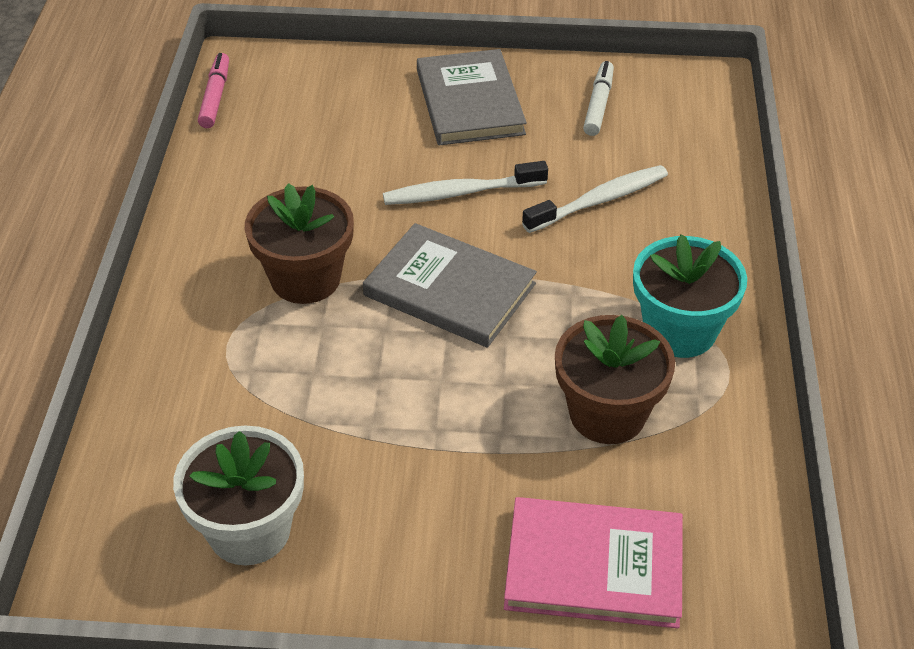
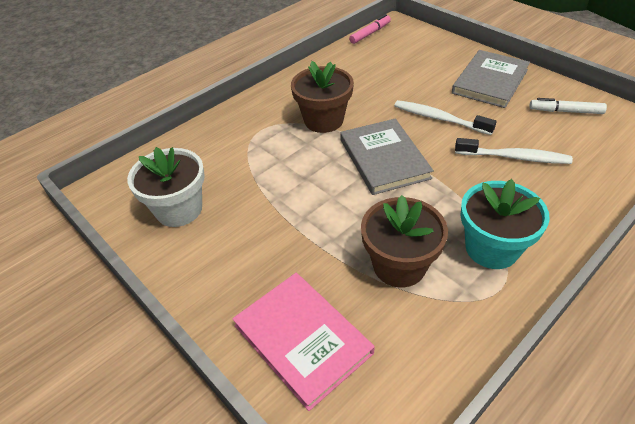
camera: 45 degrees right, 0 degrees up
(598, 104) = (565, 111): white marker -> white marker turned 135 degrees counterclockwise

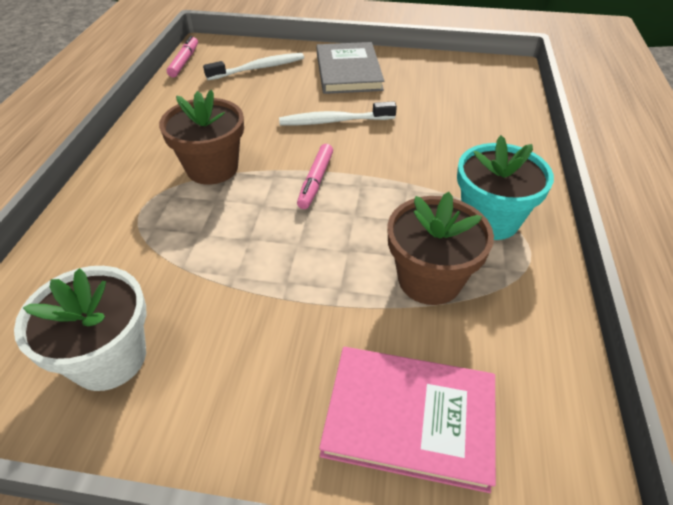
camera: 40 degrees left, 0 degrees up
(384, 158) = (316, 181): grey book -> pink marker
(514, 157) = (431, 130): white toothbrush -> white toothbrush (259, 68)
(565, 111) = (434, 76): white marker -> none

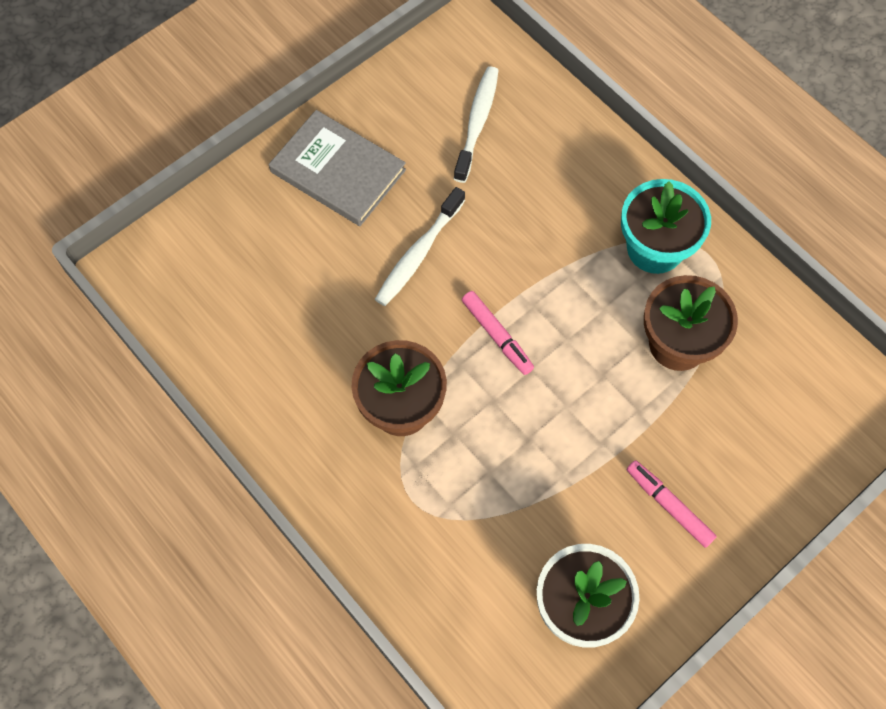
camera: 50 degrees left, 20 degrees up
(184, 62) = (153, 314): pink marker -> pink marker (668, 506)
(259, 68) = (246, 249): white toothbrush -> white toothbrush (477, 122)
(409, 418) = (773, 449): pink book -> none

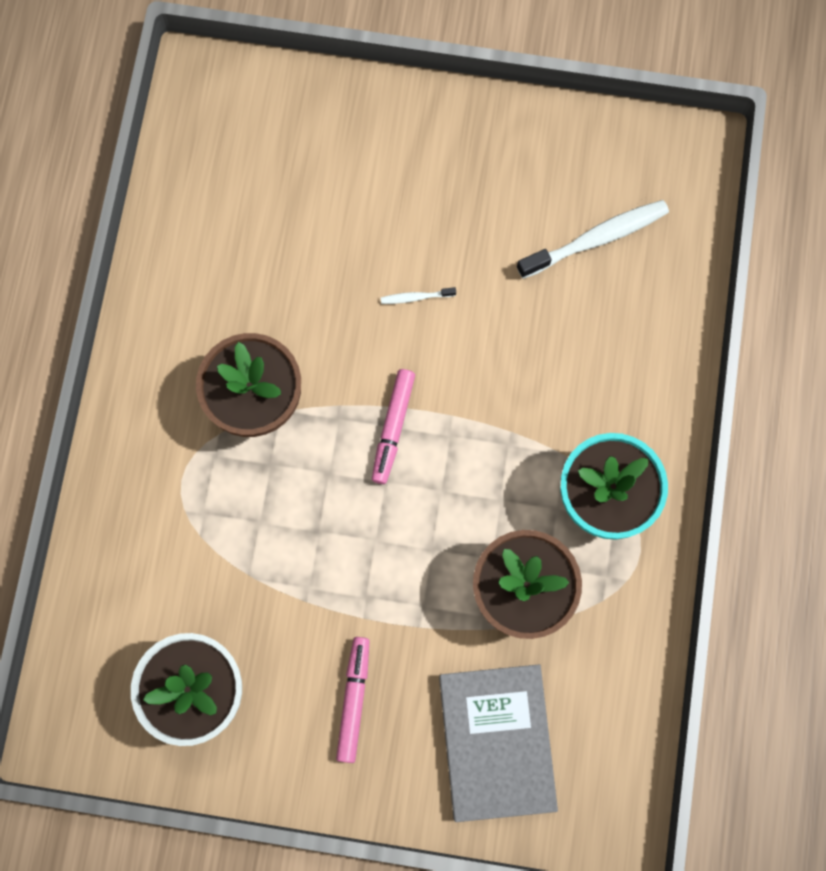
camera: 50 degrees right, 10 degrees up
(338, 171) = (438, 162): grey book -> grey book (497, 742)
(418, 253) = (416, 297): white toothbrush -> white toothbrush, size x0.45

